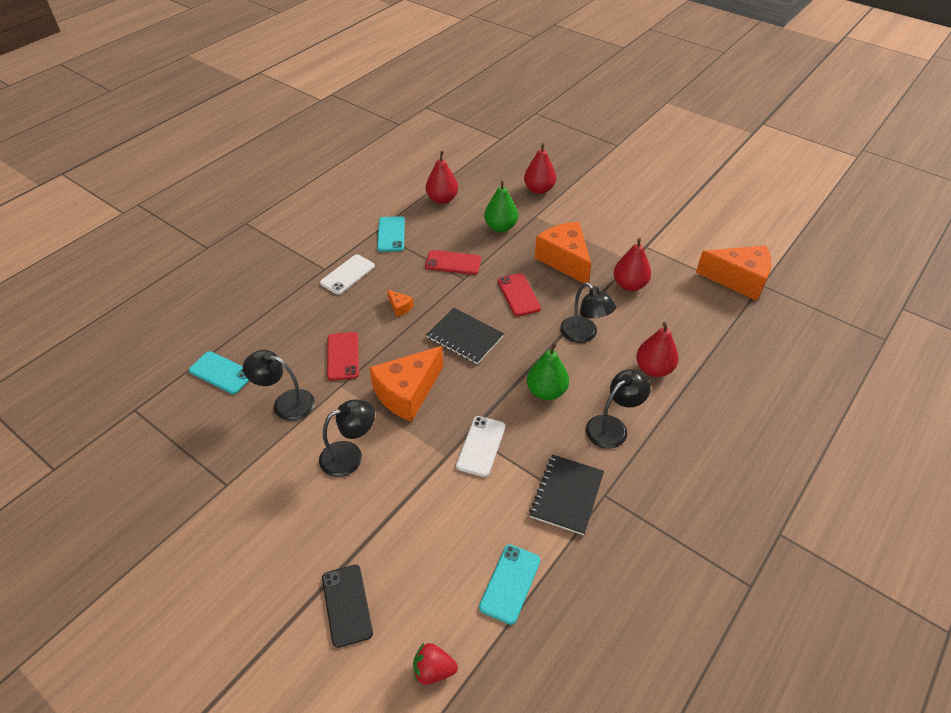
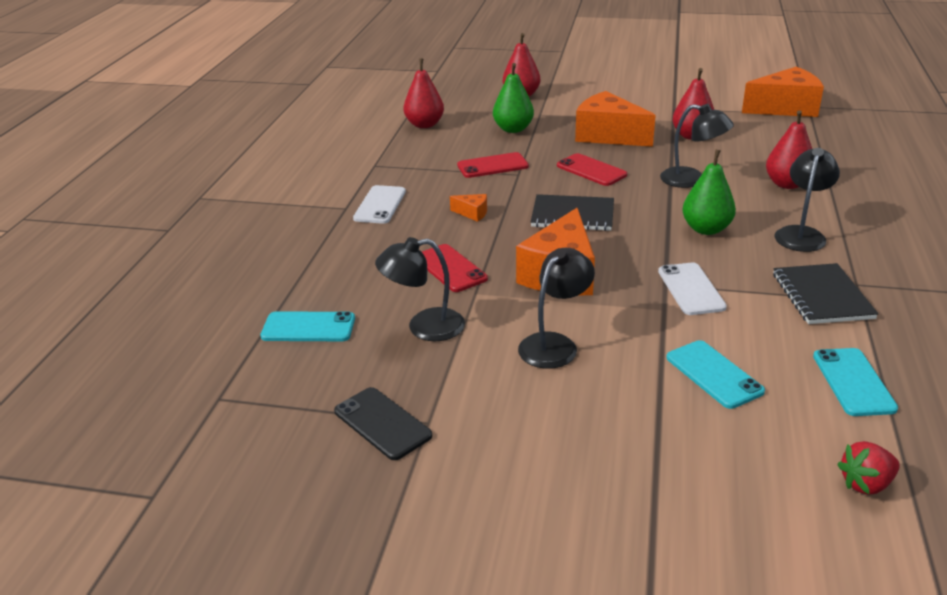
camera: 25 degrees left, 15 degrees down
(347, 605) = (704, 470): black phone -> black phone (382, 423)
(391, 234) = (396, 163): turquoise phone -> turquoise phone (714, 374)

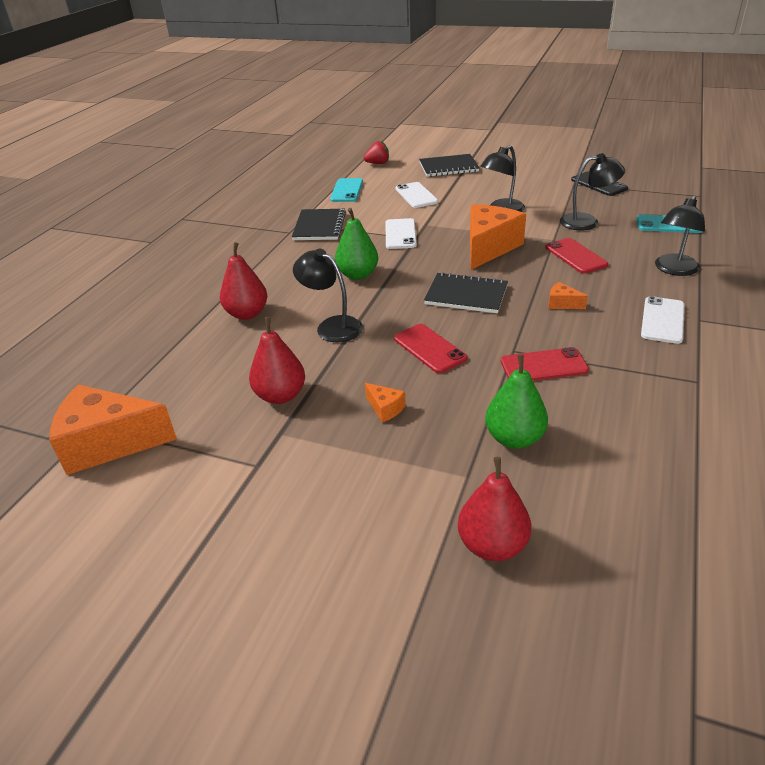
camera: 170 degrees left, 5 degrees up
(424, 125) = (657, 467): red pear -> none
(608, 135) = (385, 408): orange cheese -> orange cheese, size x0.42
(693, 473) = (448, 167): none -> black notebook
(714, 374) = (416, 195): turquoise phone -> white phone
(801, 234) = (287, 266): black lamp -> black lamp (674, 270)

